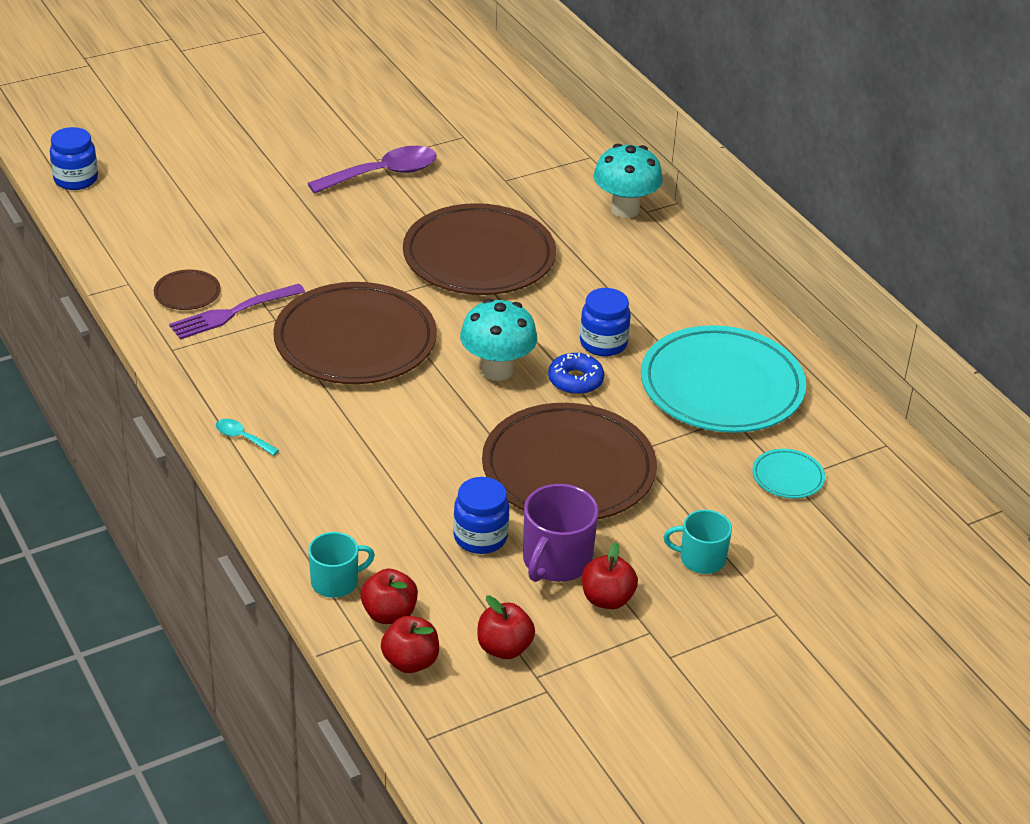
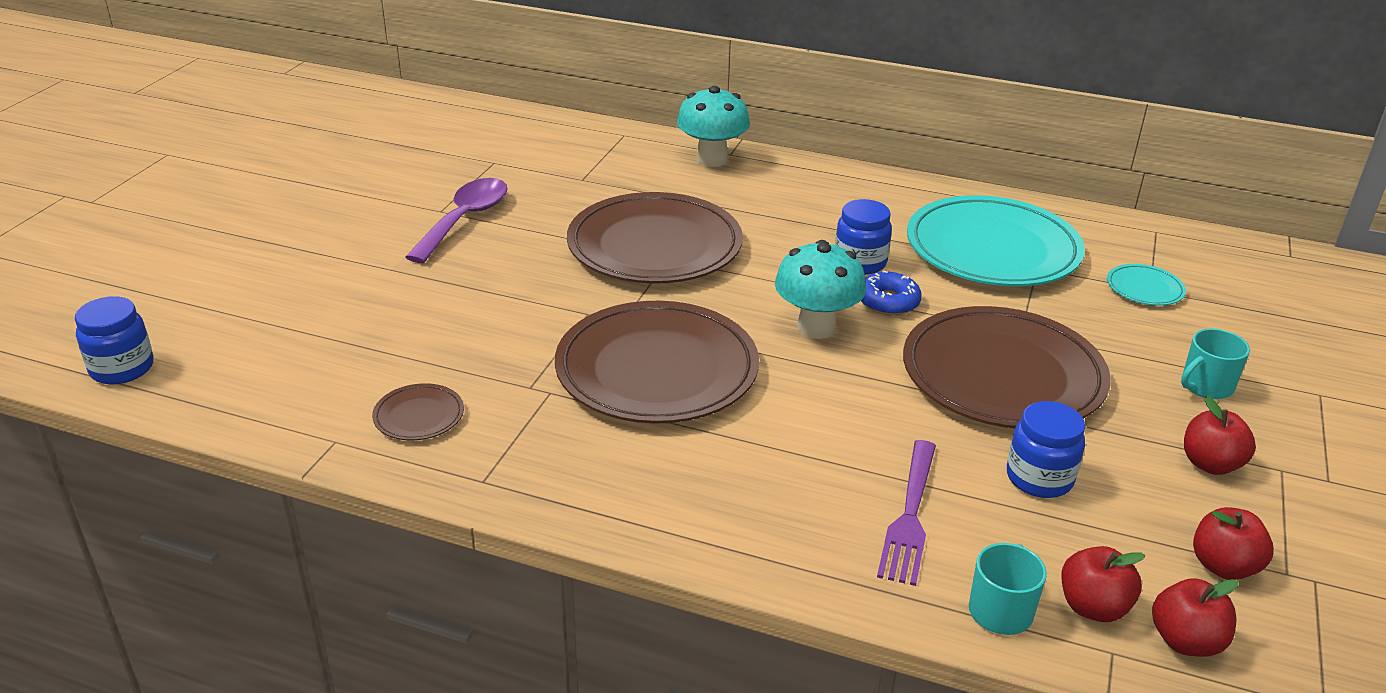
camera: 40 degrees left, 5 degrees down
(233, 313) = (497, 409): purple fork -> purple fork (910, 516)
(242, 438) = (690, 526): turquoise spoon -> none
(556, 561) = (1124, 458): purple mug -> none

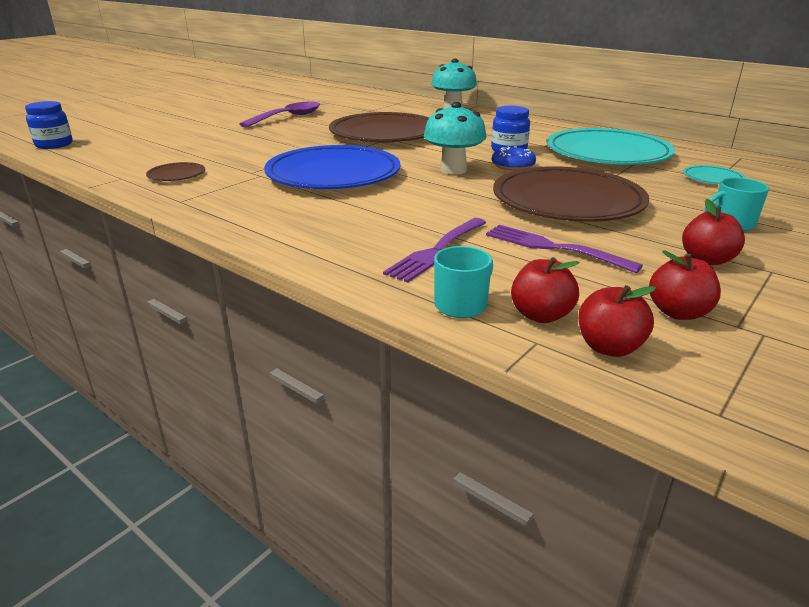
camera: 20 degrees right, 5 degrees down
(657, 370) = (333, 174): brown plate -> blue plate
(1039, 478) = (553, 248): blue jar -> purple fork

